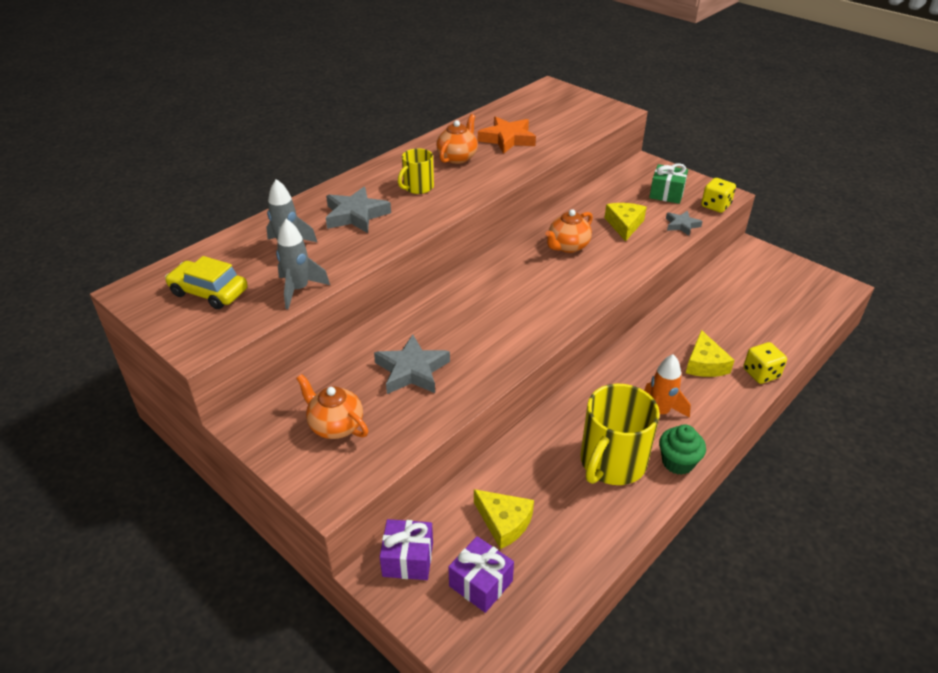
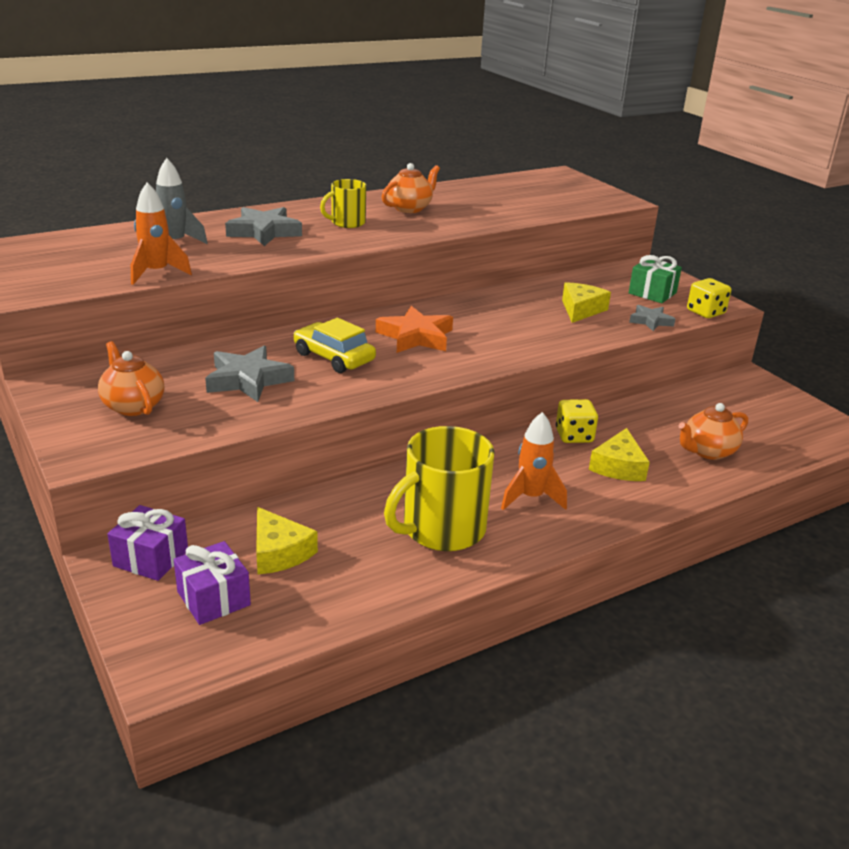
camera: 15 degrees right, 10 degrees down
(209, 292) = (69, 260): yellow car -> yellow car (334, 357)
(299, 290) = (157, 273): grey rocket -> orange rocket
(507, 139) = (476, 203): orange star -> orange star (415, 336)
(567, 246) = (501, 315): orange teapot -> orange teapot (707, 451)
(677, 462) = (522, 546): green cupcake -> none
(761, 373) = (685, 489): yellow dice -> yellow dice (574, 436)

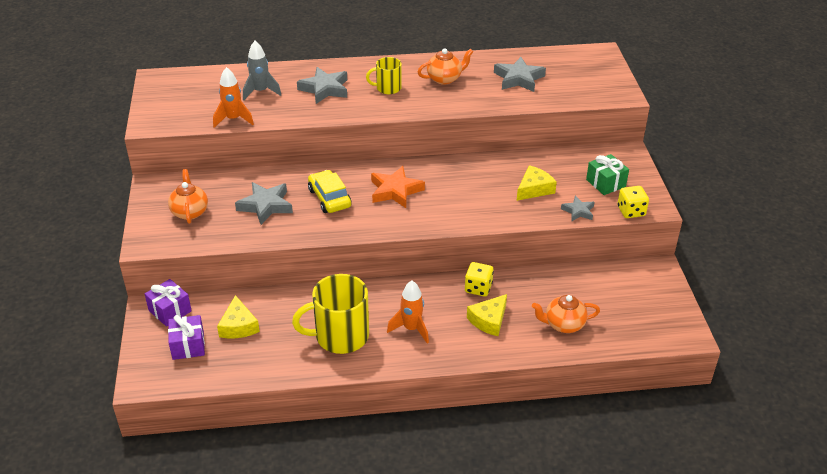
camera: 25 degrees right, 10 degrees up
(496, 200) = (519, 78): none -> grey star

